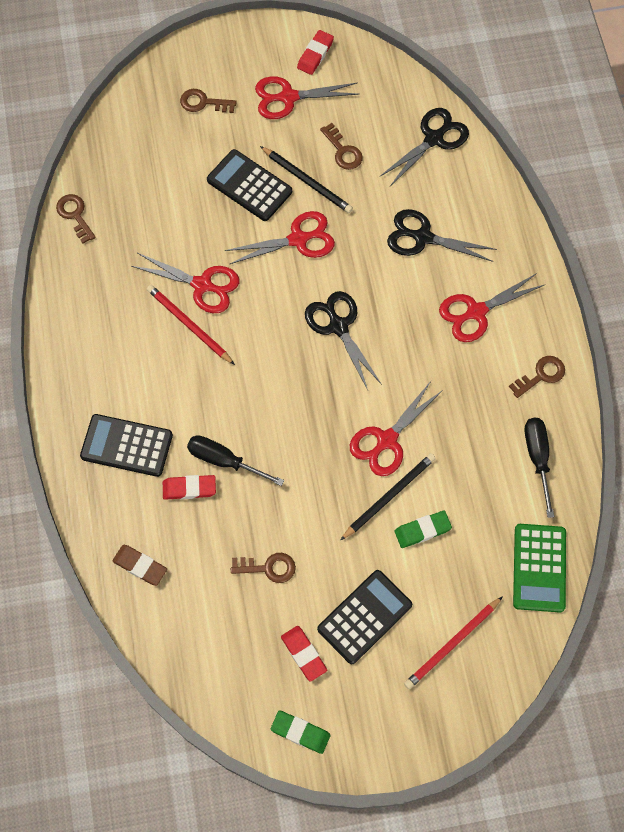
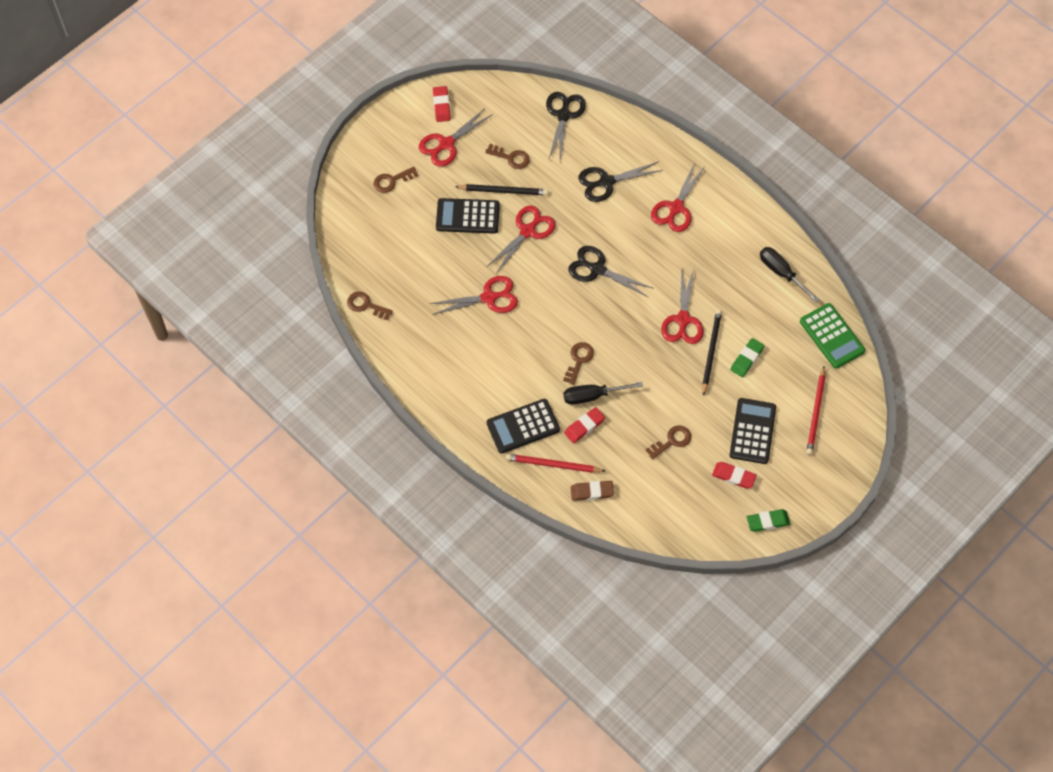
camera: 35 degrees left, 5 degrees down
(189, 325) = (501, 328): red pencil -> red pencil (553, 465)
(541, 375) = (745, 222): brown key -> brown key (579, 360)

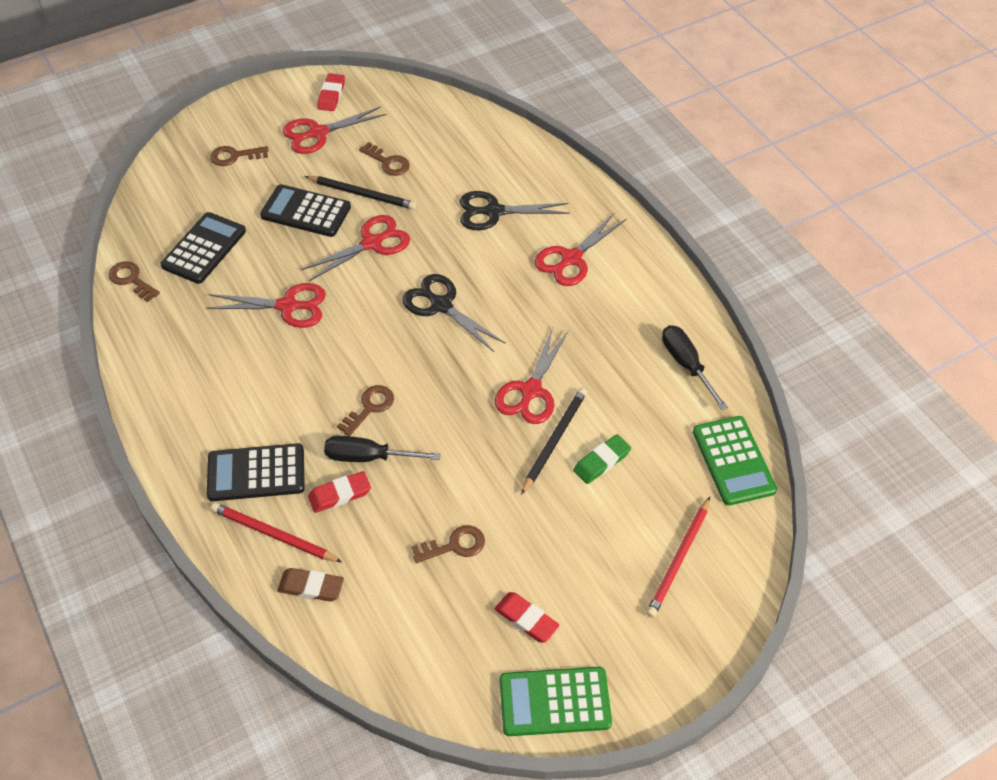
camera: 15 degrees right, 10 degrees down
(563, 115) = (471, 133): black scissors -> none
(752, 431) = (576, 561): black calculator -> black calculator (204, 248)
(768, 521) = (554, 702): green eraser -> green calculator

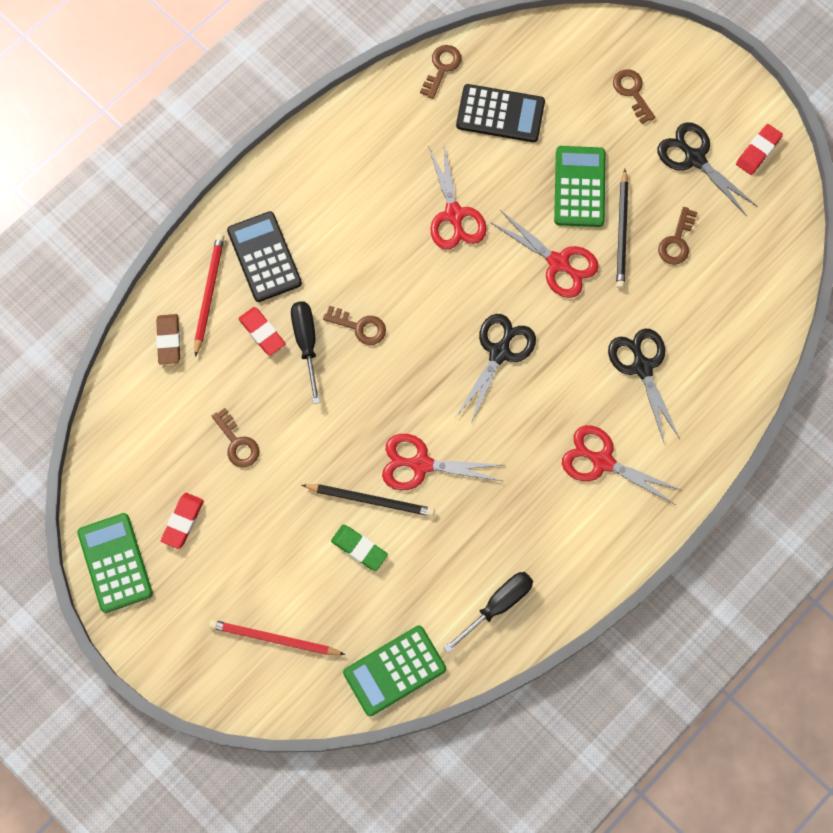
camera: 75 degrees right, 20 degrees up
(306, 211) = (579, 187): black calculator -> green calculator
(318, 133) = (695, 158): red scissors -> black scissors
(331, 95) = (758, 151): red eraser -> red eraser turned 45 degrees counterclockwise

